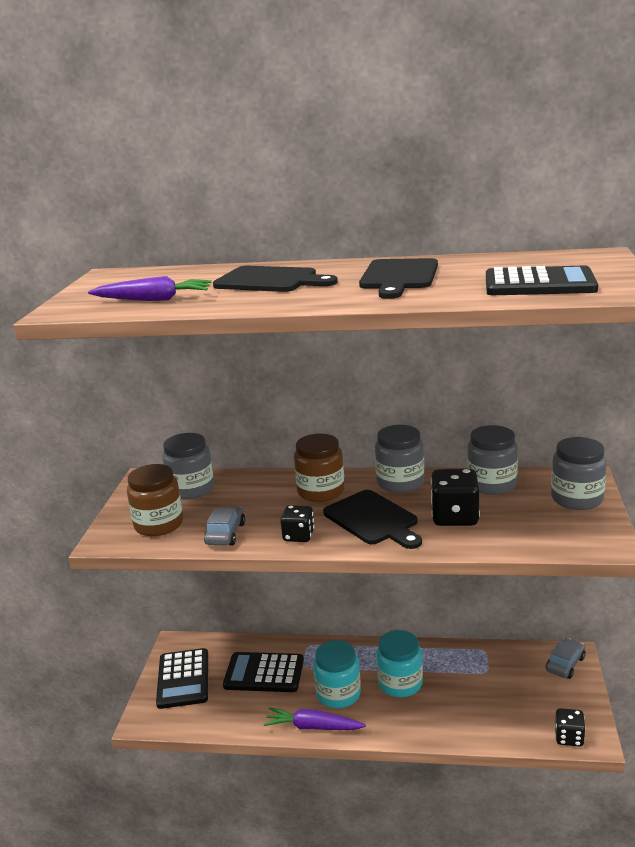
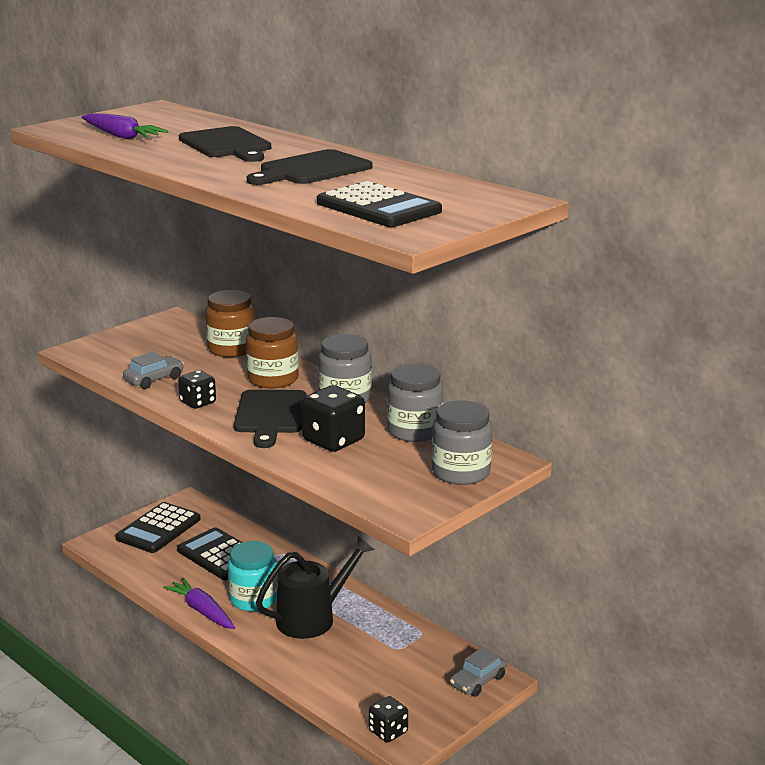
camera: 35 degrees right, 0 degrees up
(159, 524) = (124, 354): brown jar -> brown jar (232, 349)
(191, 489) = (188, 338): grey jar -> none
(400, 683) = (312, 618): turquoise jar -> black watering can
(565, 664) = (477, 681): grey car -> grey car turned 150 degrees clockwise

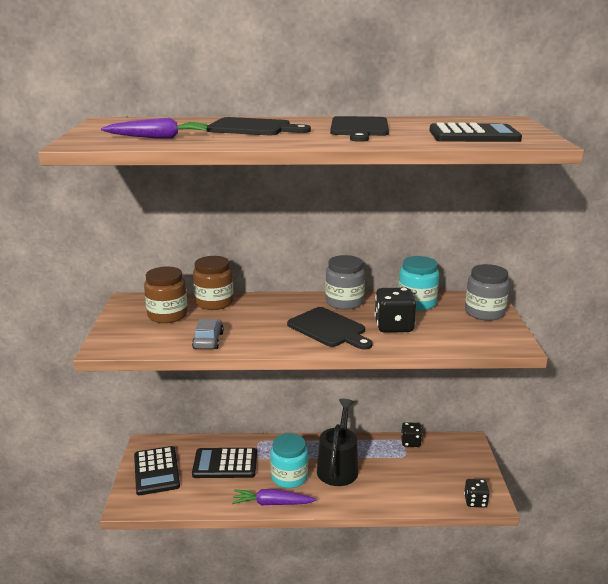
camera: 45 degrees left, 0 degrees up
(198, 402) = (270, 341): black dice -> black dice (410, 442)
(273, 379) = (281, 309): brown jar -> brown jar (167, 315)
(414, 431) = (417, 303): grey jar -> turquoise jar
(477, 681) = (464, 448): grey car -> none

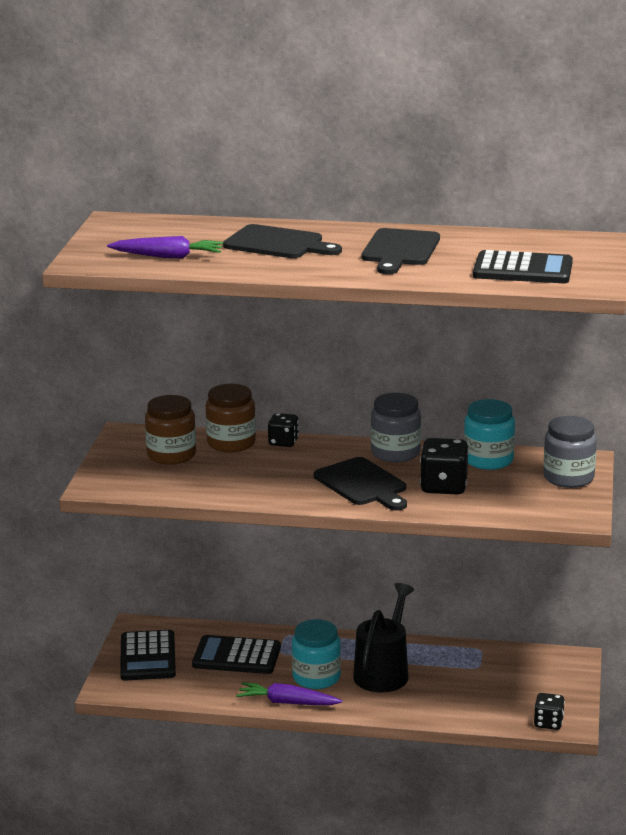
camera: 10 degrees right, 0 degrees up
(208, 341) = (215, 488): grey car -> none
(410, 442) = (492, 652): black dice -> black dice (283, 442)

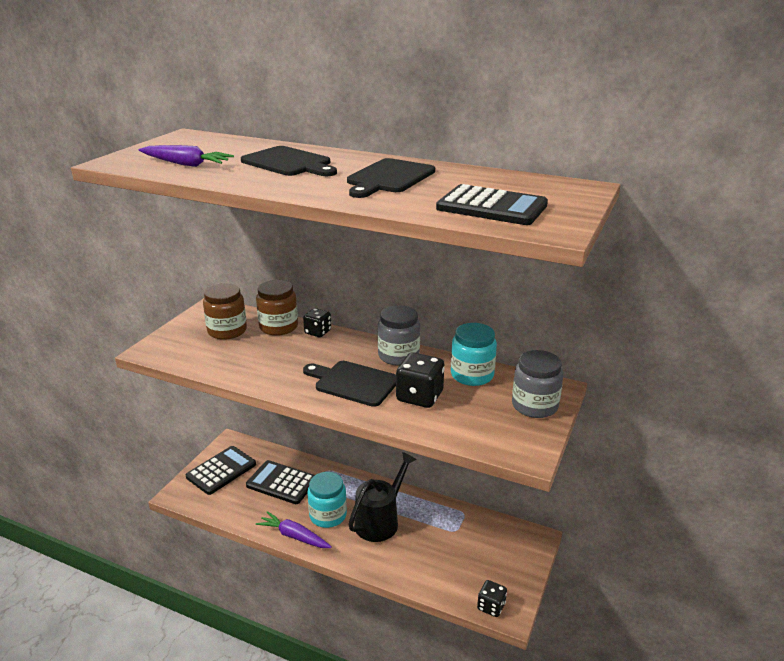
camera: 15 degrees right, 5 degrees up
(148, 657) = (221, 470): black calculator -> black calculator turned 150 degrees counterclockwise
(362, 484) = (353, 383): black cutting board -> black cutting board turned 135 degrees clockwise

